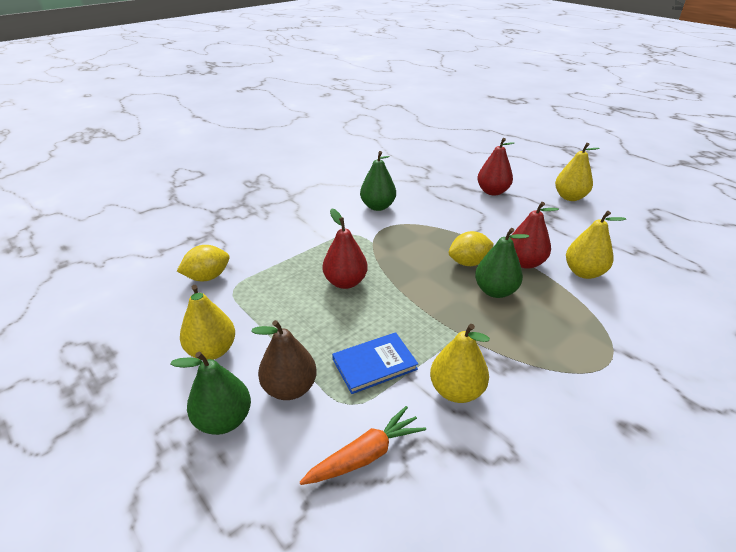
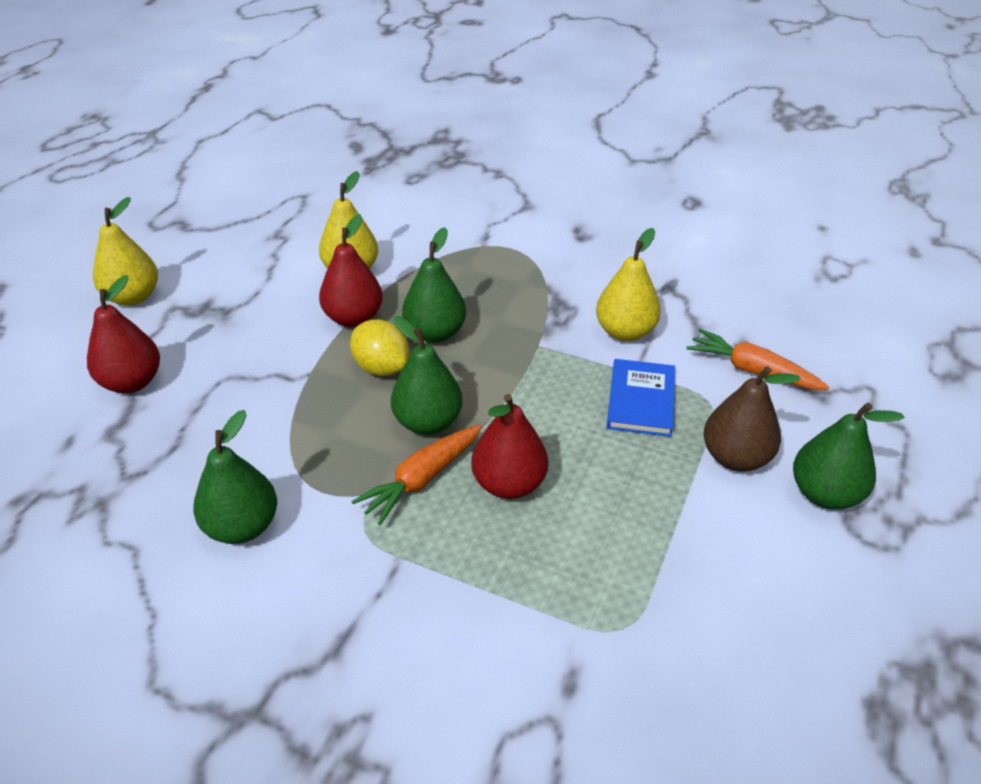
camera: 115 degrees left, 5 degrees up
(207, 277) = (621, 692): yellow lemon -> none
(212, 350) = (755, 570): yellow pear -> none
(370, 256) = (422, 479): none -> orange carrot
(374, 364) = (640, 400): blue book -> blue book turned 60 degrees clockwise
(411, 268) = (428, 422): none -> green pear

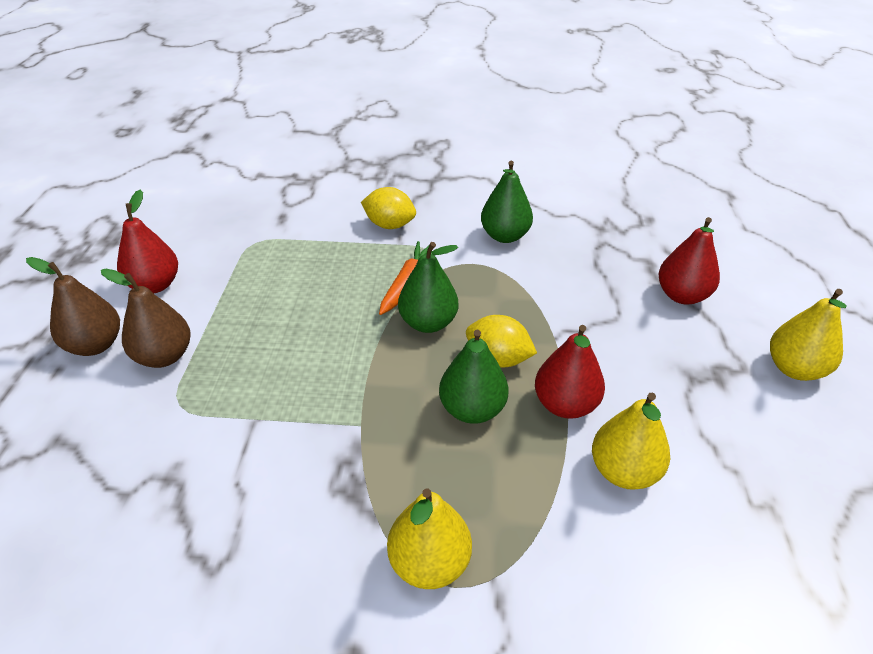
camera: 160 degrees right, 0 degrees up
(395, 603) = (389, 225): none -> yellow lemon
(509, 484) = (346, 296): red pear -> red pear (155, 285)
(625, 332) = (267, 469): yellow pear -> yellow pear (429, 563)
(640, 400) = (247, 388): blue book -> none
(752, 371) = (124, 454): orange carrot -> none
(824, 494) = (95, 345): green pear -> brown pear

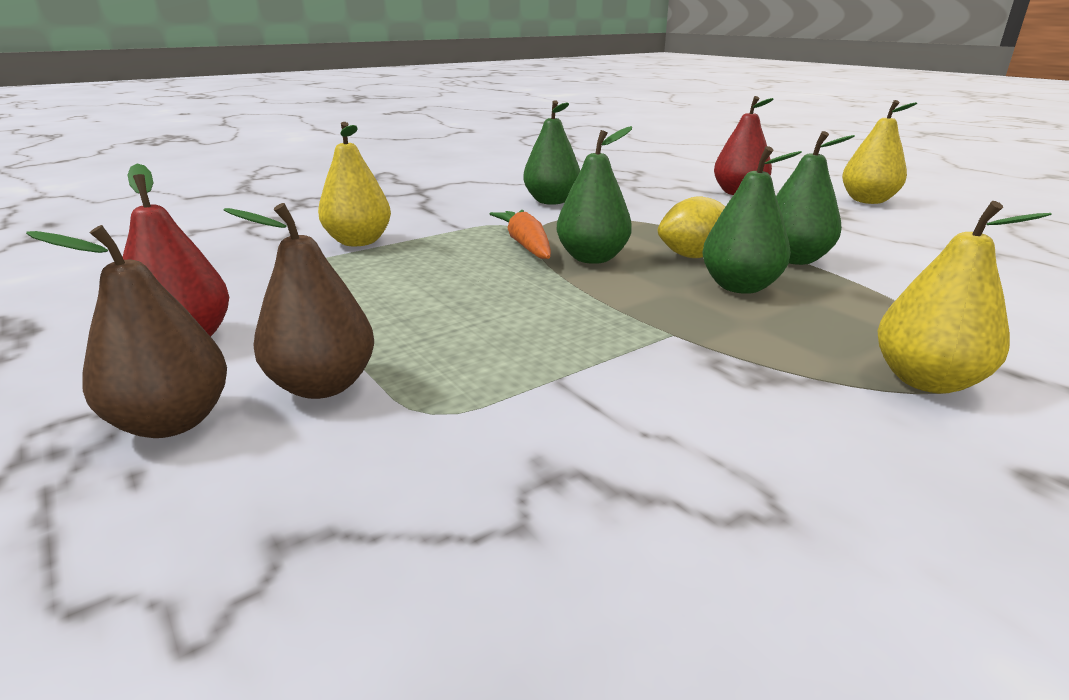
camera: 40 degrees left, 15 degrees down
(389, 225) = (429, 221): yellow lemon -> none
(565, 405) = (793, 259): red pear -> green pear
(623, 471) = (903, 272): yellow pear -> yellow pear (358, 242)

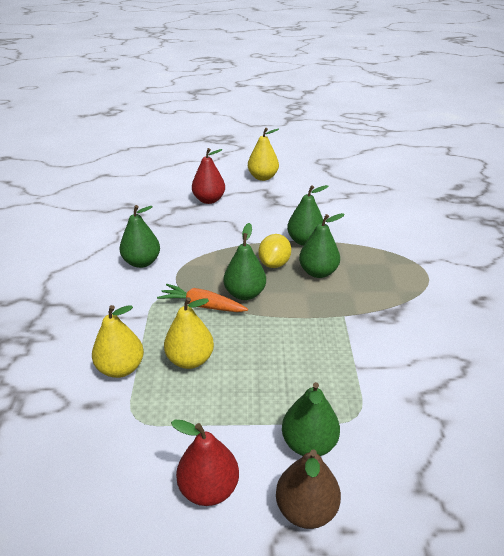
camera: 55 degrees left, 10 degrees up
(323, 385) = (309, 443): brown pear -> green pear
(926, 381) = (420, 282): yellow pear -> yellow pear (190, 360)

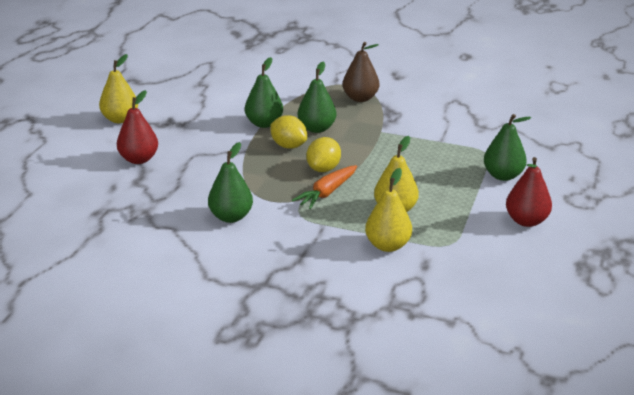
camera: 70 degrees left, 5 degrees down
(245, 294) = (323, 169): green pear -> yellow lemon
(306, 509) = (553, 188): brown pear -> brown pear (360, 98)

